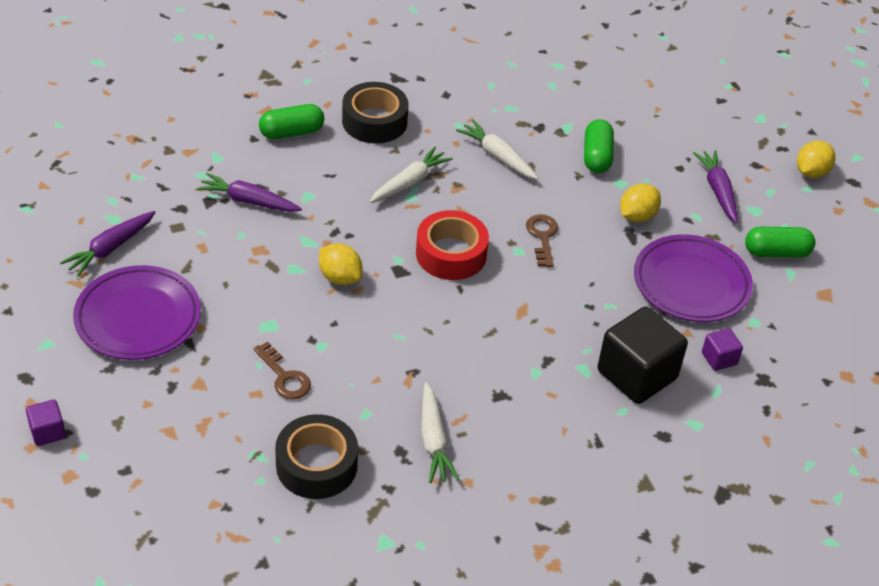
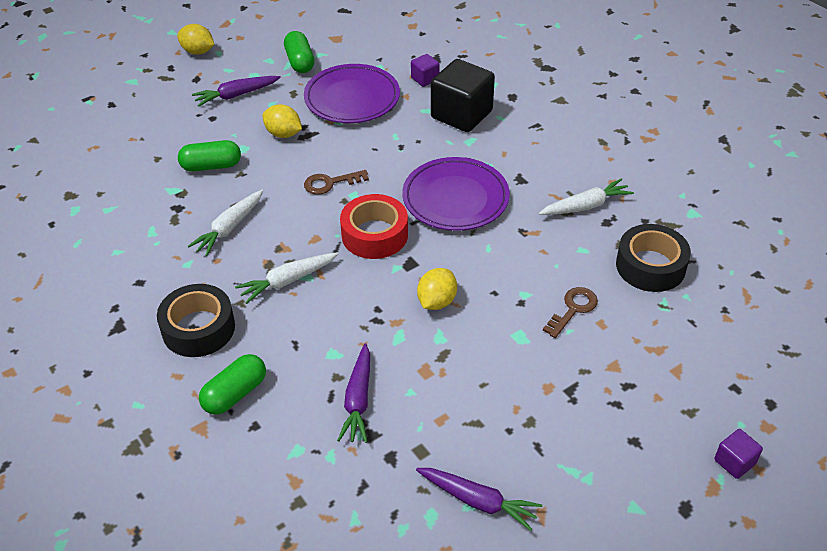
camera: 100 degrees left, 0 degrees up
(138, 318) = (561, 440): purple plate -> purple plate (455, 199)
(291, 132) = (235, 394): green capsule -> green capsule turned 75 degrees clockwise
(409, 183) = (287, 281): white carrot -> white carrot turned 60 degrees counterclockwise

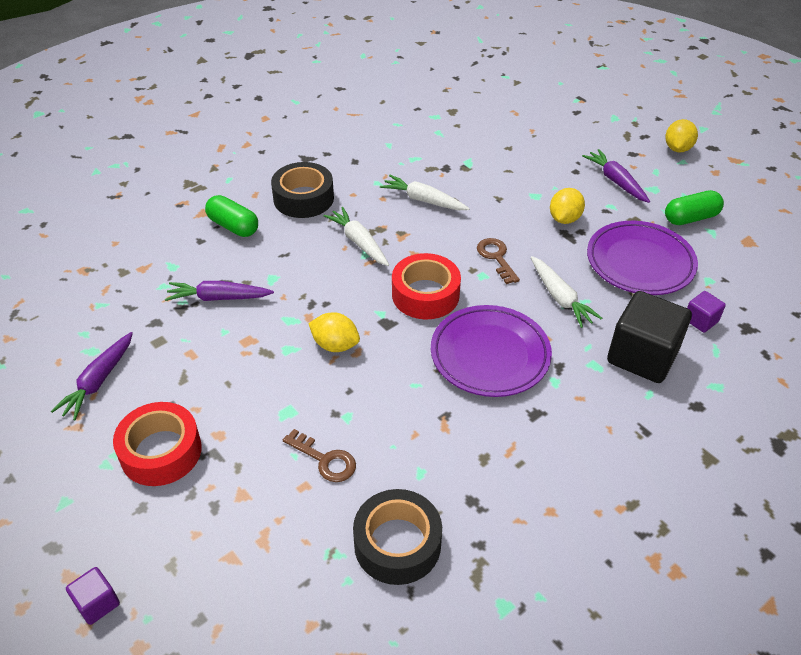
camera: 85 degrees right, 0 degrees up
(211, 166) = (505, 179): green capsule -> none
(570, 432) = (161, 451): none -> red tape
(585, 206) = (498, 479): white carrot -> white carrot (560, 297)

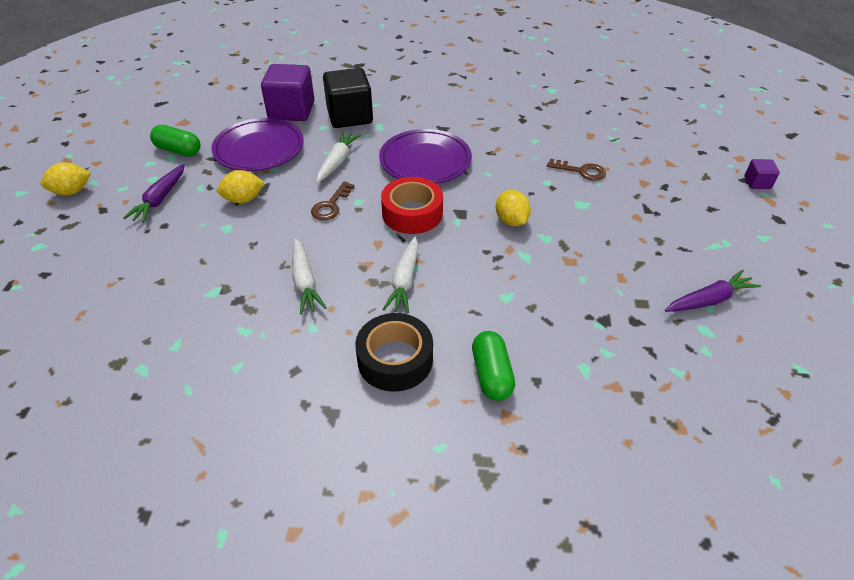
camera: 135 degrees left, 0 degrees up
(161, 451) = (683, 229): red tape -> none
(218, 298) = (565, 308): purple carrot -> none
(325, 460) = (581, 171): brown key -> brown key turned 120 degrees clockwise
(397, 544) = (577, 126): black tape -> none
(700, 320) = (291, 111): purple cube -> purple cube, size x2.12

